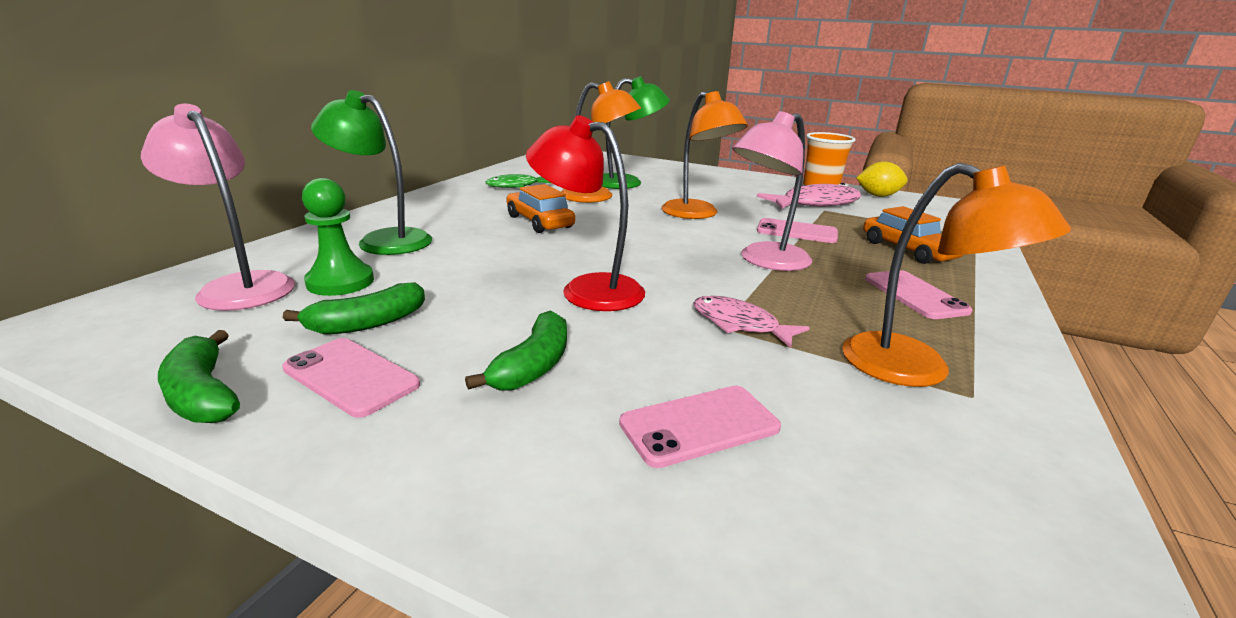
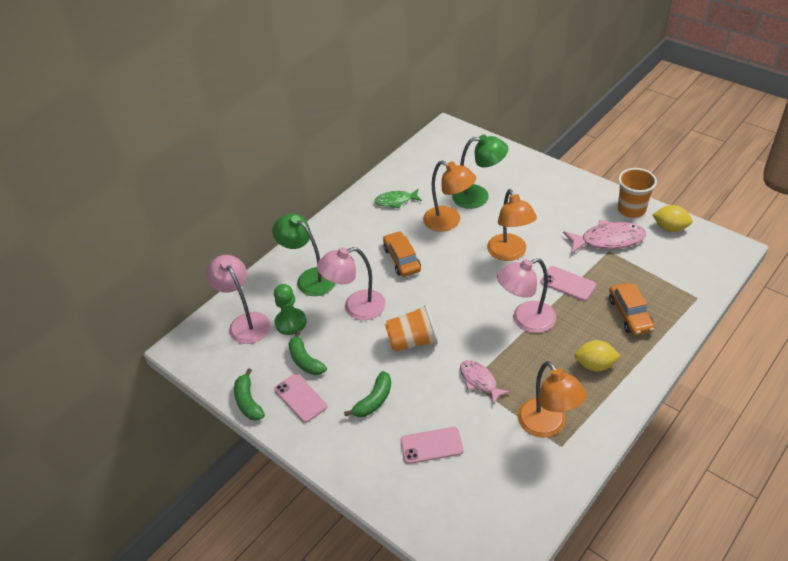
camera: 20 degrees right, 20 degrees up
(368, 323) = (305, 360): green banana -> green banana turned 75 degrees clockwise
(471, 262) = (356, 307): none -> pink lamp
(587, 289) = (412, 341): red lamp -> orange cup
(915, 295) = (595, 365): pink phone -> yellow lemon

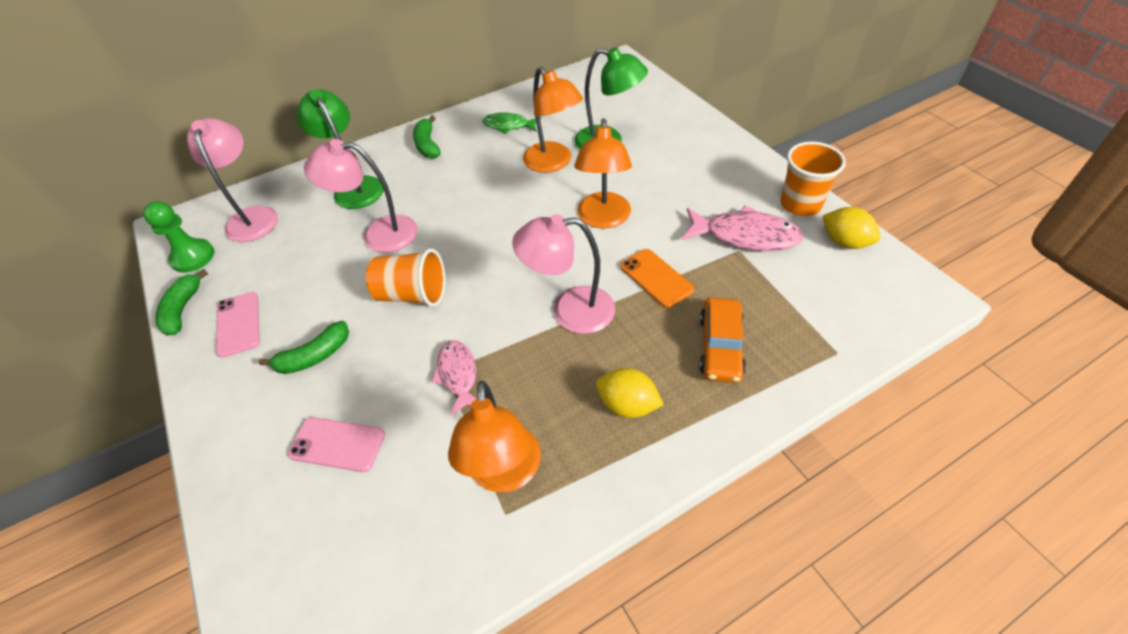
camera: 20 degrees right, 5 degrees up
(291, 322) = (297, 231): green pawn -> green pawn (193, 257)
(305, 360) = (278, 280): green banana -> green banana (427, 145)
(402, 259) = (470, 192): orange car -> none
(568, 283) = (656, 278): pink phone -> orange phone

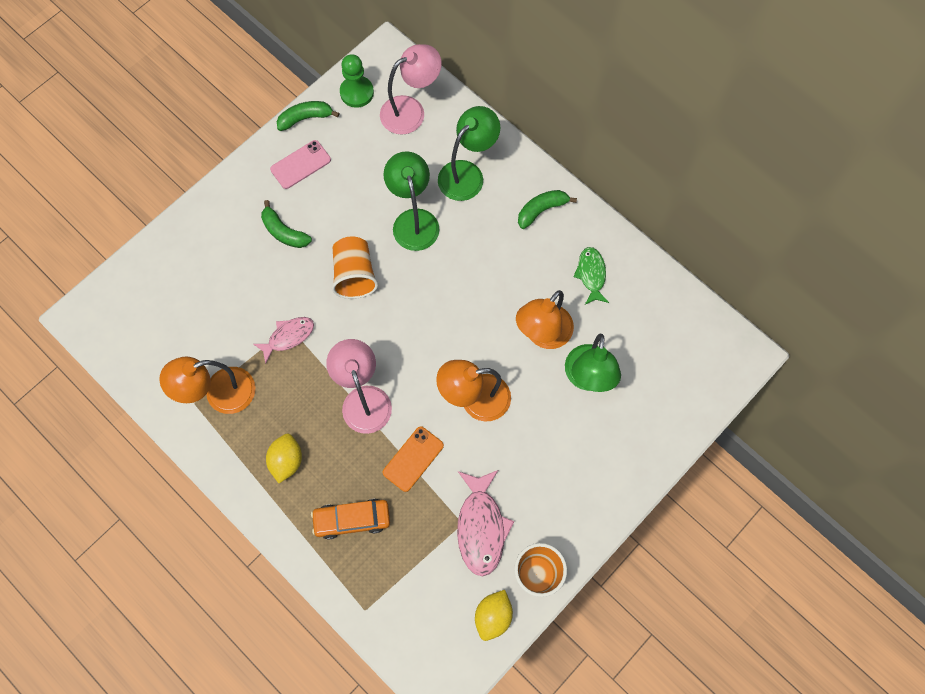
camera: 70 degrees right, 20 degrees up
(337, 444) = (220, 281): pink phone -> none
(379, 234) = (413, 220): pink lamp -> green lamp

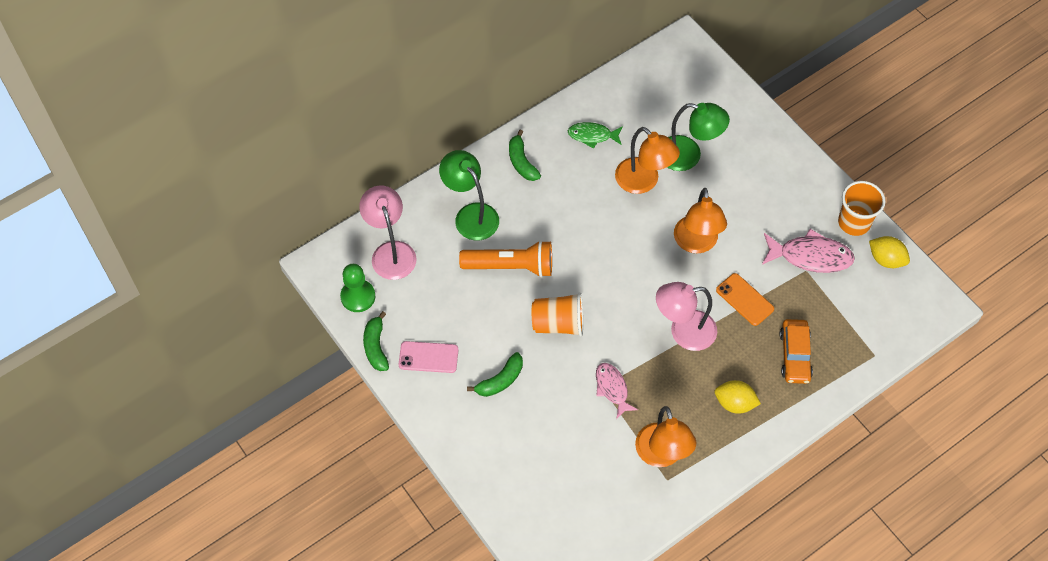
camera: 80 degrees left, 10 degrees down
(300, 164) = (428, 357): pink phone -> pink phone turned 60 degrees counterclockwise
(413, 220) = (510, 266): green lamp -> orange flashlight

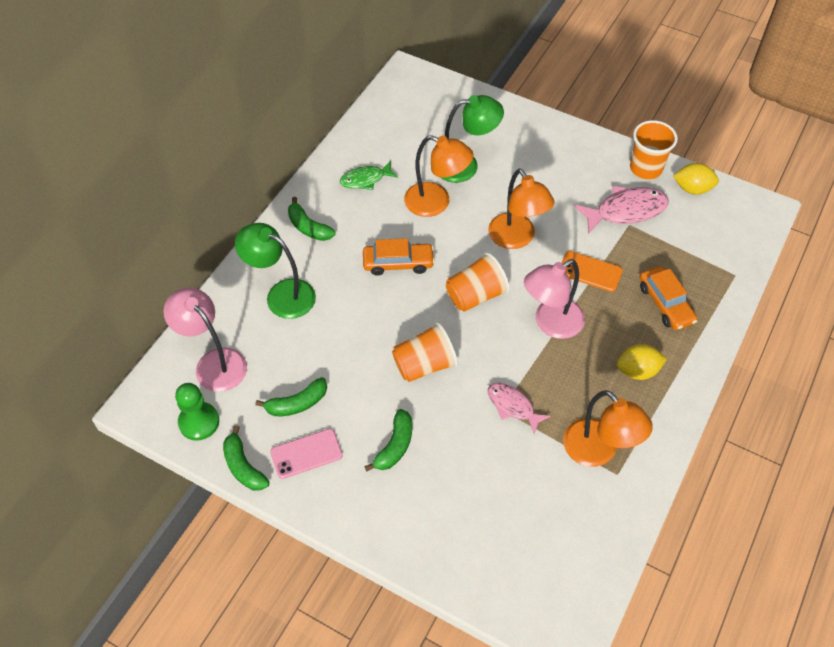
camera: 25 degrees left, 5 degrees down
(440, 313) = (297, 403): none -> green banana
(510, 266) = (347, 328): orange flashlight -> none
(581, 225) = (398, 263): none -> orange car
(633, 281) = (476, 295): none -> orange cup

